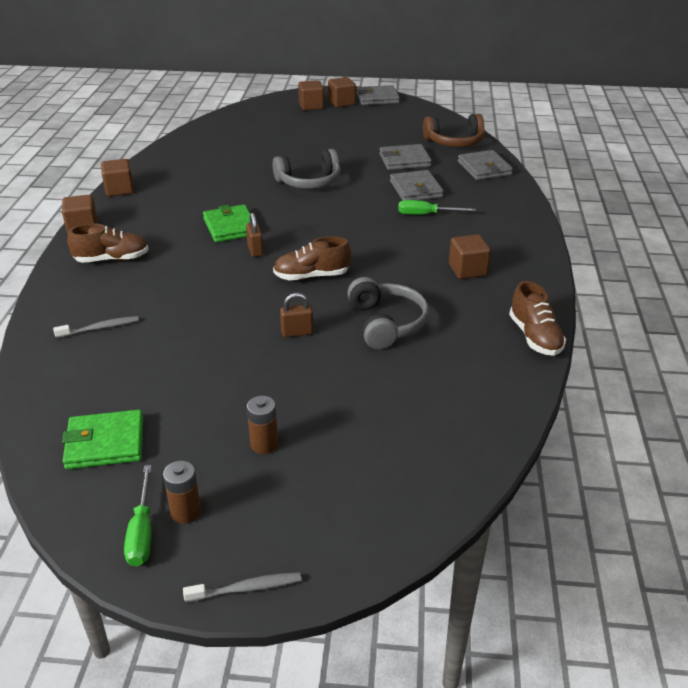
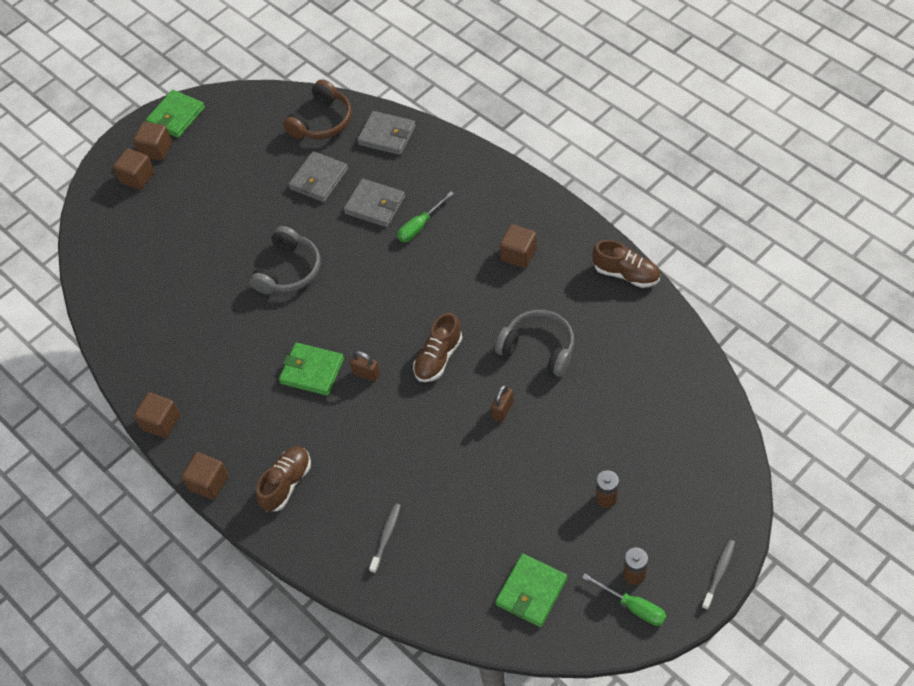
camera: 45 degrees left, 20 degrees up
(377, 98) = (176, 116): grey wallet -> green wallet

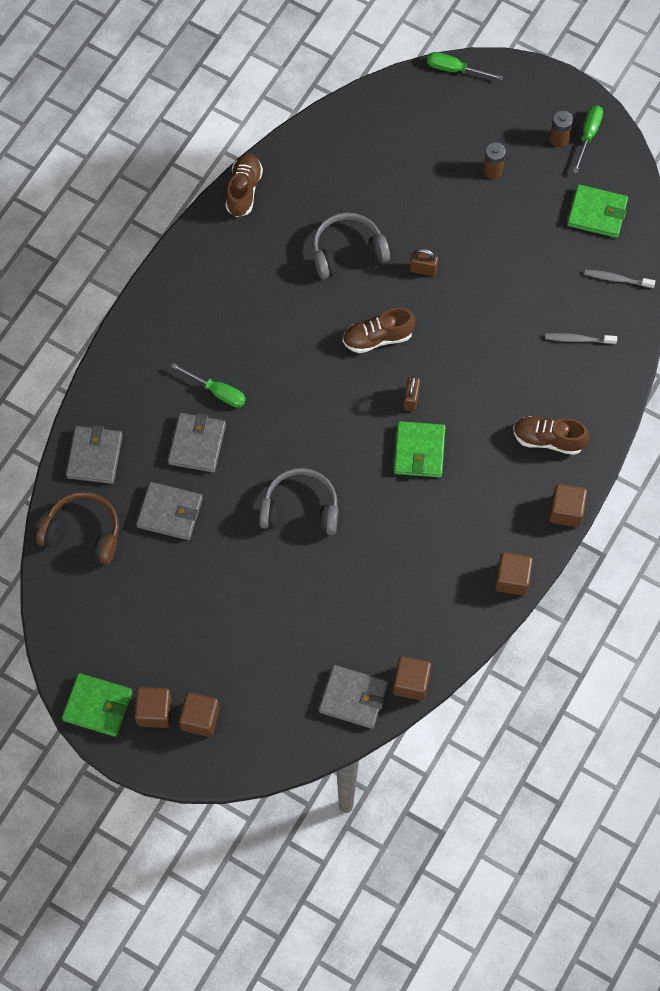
camera: 110 degrees left, 10 degrees up
(108, 282) = (353, 698): none -> grey wallet
(438, 358) = (377, 338): brown shoe -> brown shoe turned 150 degrees clockwise
(518, 254) = (237, 290): brown cube -> brown cube (411, 683)
(538, 348) = (347, 252): grey headphones -> grey headphones turned 60 degrees clockwise
(719, 573) = (540, 78): grey toothbrush -> grey toothbrush (617, 279)
(743, 487) = (455, 69): none -> green screwdriver

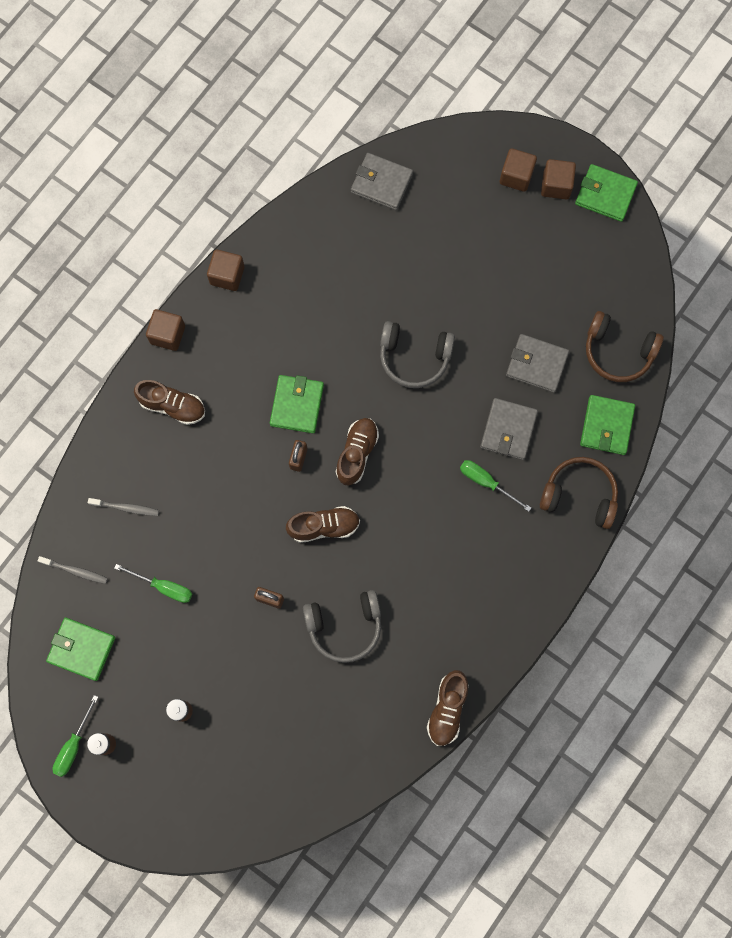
camera: 175 degrees left, 10 degrees up
(94, 456) = (606, 426): grey wallet -> green wallet
(122, 387) = (579, 495): none -> brown headphones
(352, 409) = (357, 453): none -> brown shoe
(411, 683) = (329, 191): brown cube -> none
(455, 69) = (205, 845): green screwdriver -> green screwdriver (164, 587)

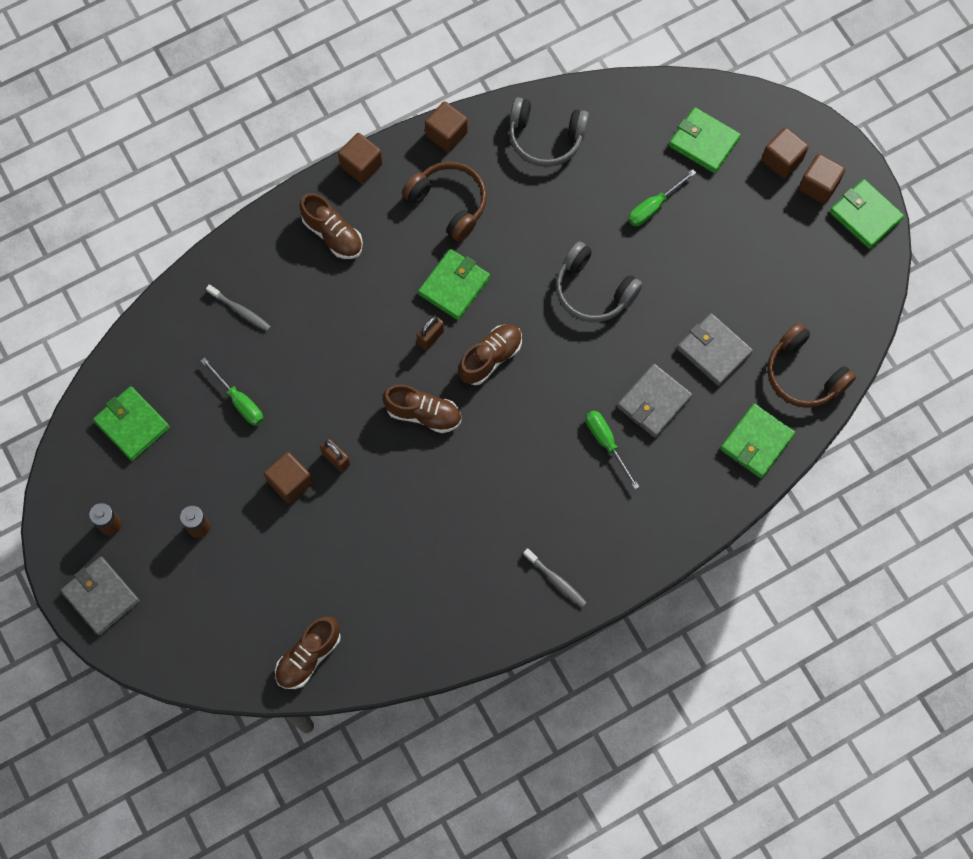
camera: 25 degrees right, 5 degrees down
(73, 745) = (79, 512): green screwdriver -> green screwdriver (653, 207)
(75, 571) = (163, 348): grey toothbrush -> grey toothbrush (556, 580)
(240, 636) = (290, 482): none -> brown cube
(345, 626) = (396, 519): grey headphones -> grey headphones (545, 138)
(381, 183) = (642, 110): grey wallet -> grey wallet (101, 596)
(445, 189) = (703, 142): none -> green wallet
(447, 709) = (459, 646): brown shoe -> brown shoe (308, 656)
(579, 495) = (695, 497): brown headphones -> brown headphones (449, 203)

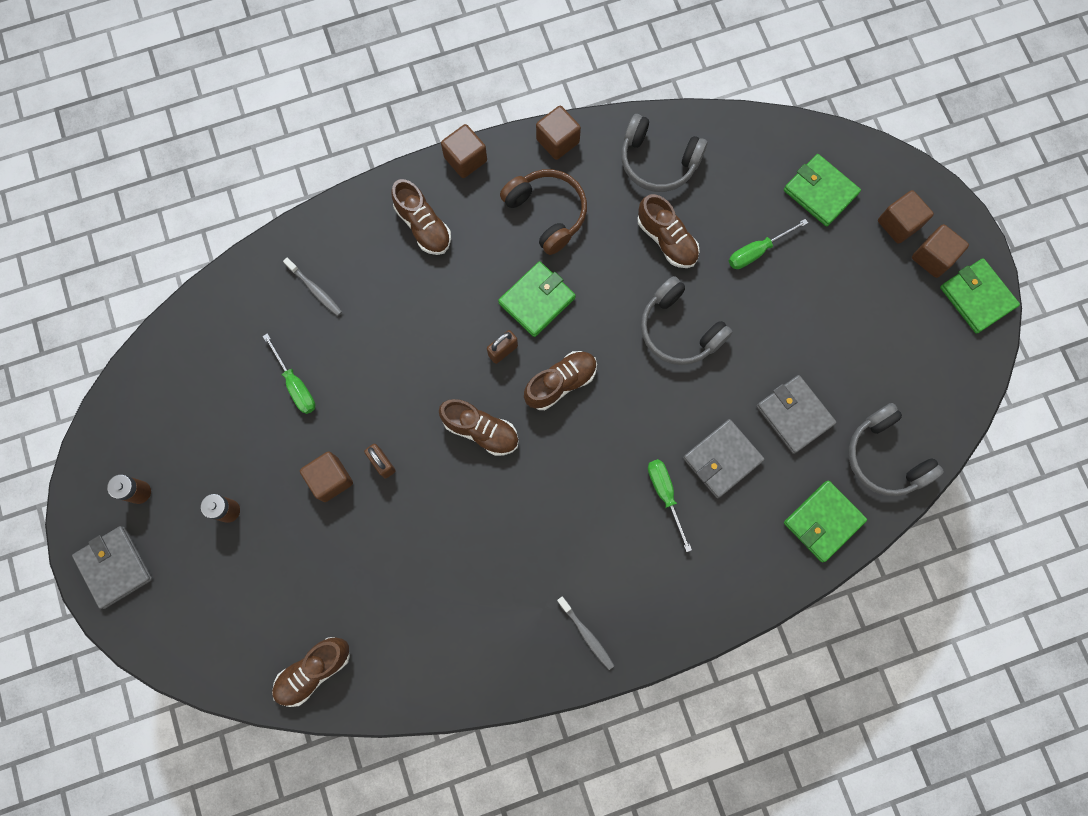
camera: 10 degrees right, 5 degrees up
(132, 424) = (182, 390): green wallet -> none
(567, 210) = (667, 240): none -> brown shoe
(803, 374) = (885, 457): brown headphones -> grey headphones

